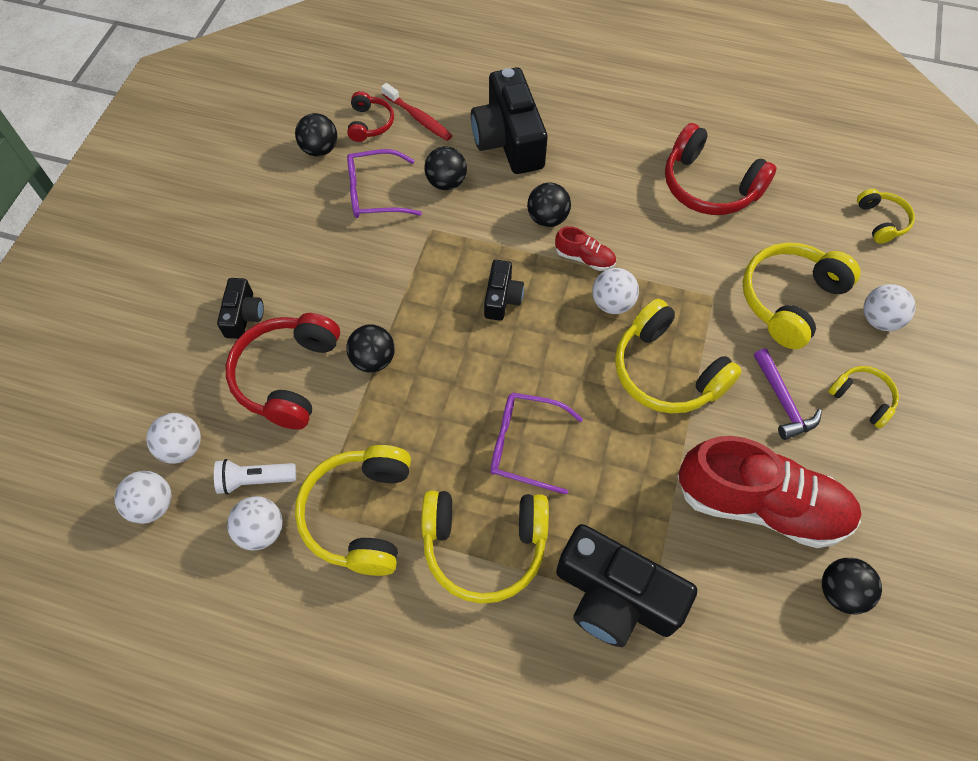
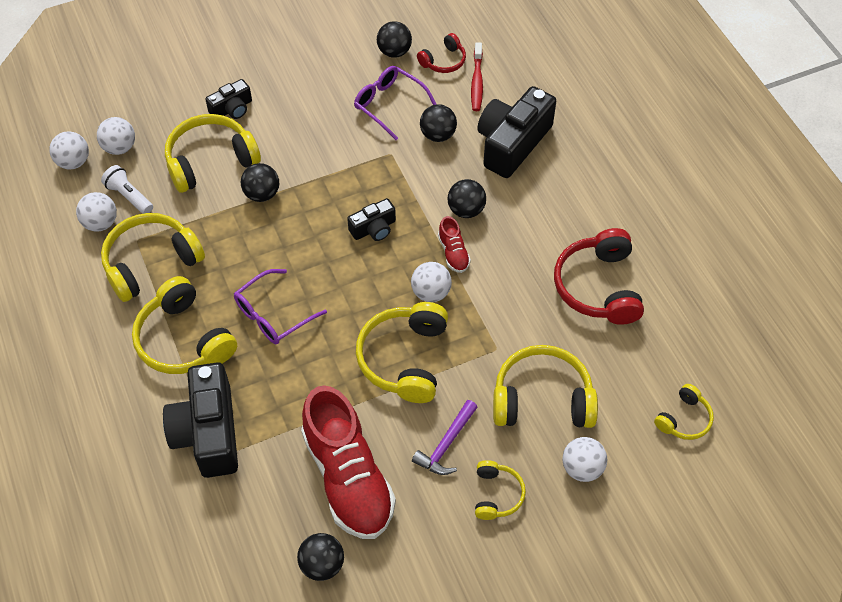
camera: 50 degrees right, 5 degrees down
(287, 376) = (210, 161): red headphones -> yellow headphones
(525, 445) = (273, 315): purple glasses -> purple glasses turned 105 degrees counterclockwise

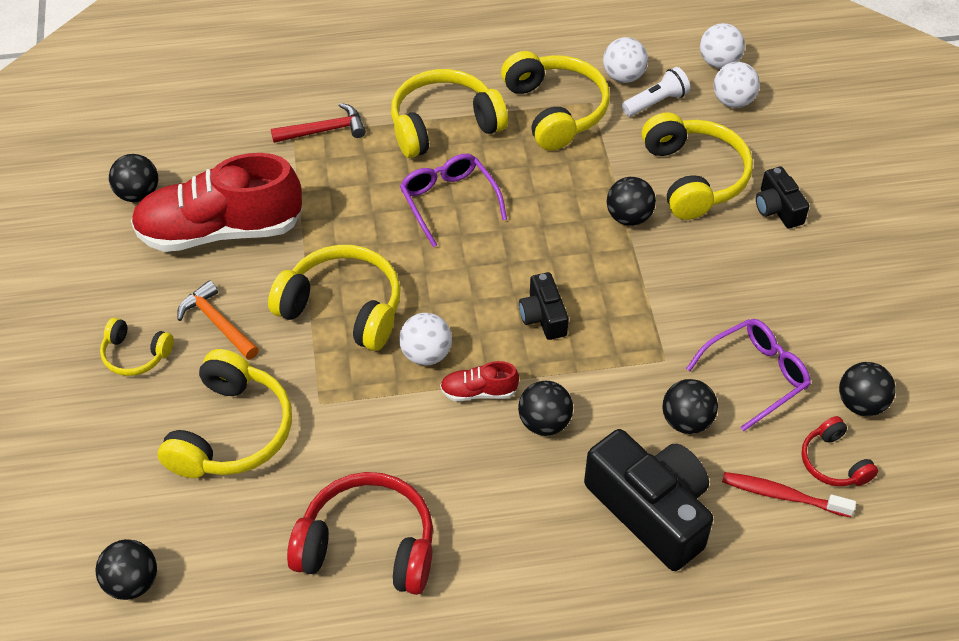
camera: 105 degrees right, 5 degrees down
(208, 432) = (324, 130): black camera -> red hammer
(446, 444) = (217, 323): purple hammer -> orange hammer
(582, 468) = (124, 447): white ball -> none
(684, 419) = (132, 582): yellow headphones -> black ball

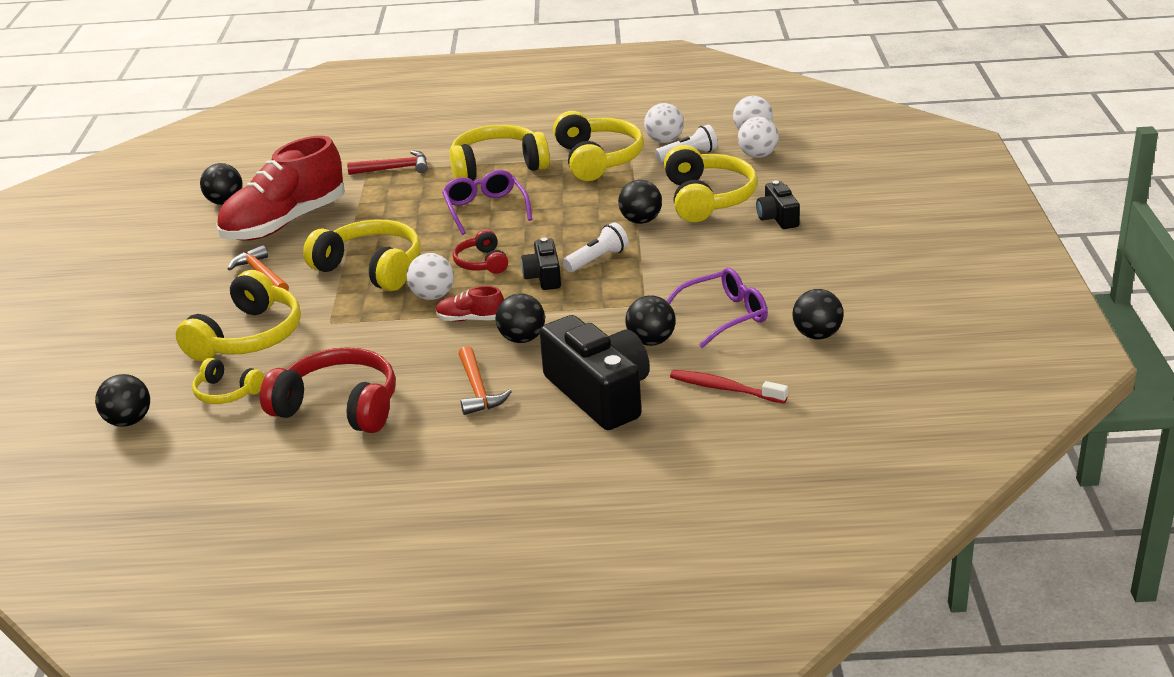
camera: 10 degrees right, 20 degrees down
(135, 355) = (185, 291): yellow headphones -> yellow headphones (226, 392)
(220, 230) = (285, 223): red shoe -> red shoe turned 45 degrees counterclockwise
(516, 509) = (478, 389): none -> orange hammer
(596, 285) = (597, 259): none -> white flashlight
(833, 462) = (779, 370): red headphones -> red headphones (481, 263)

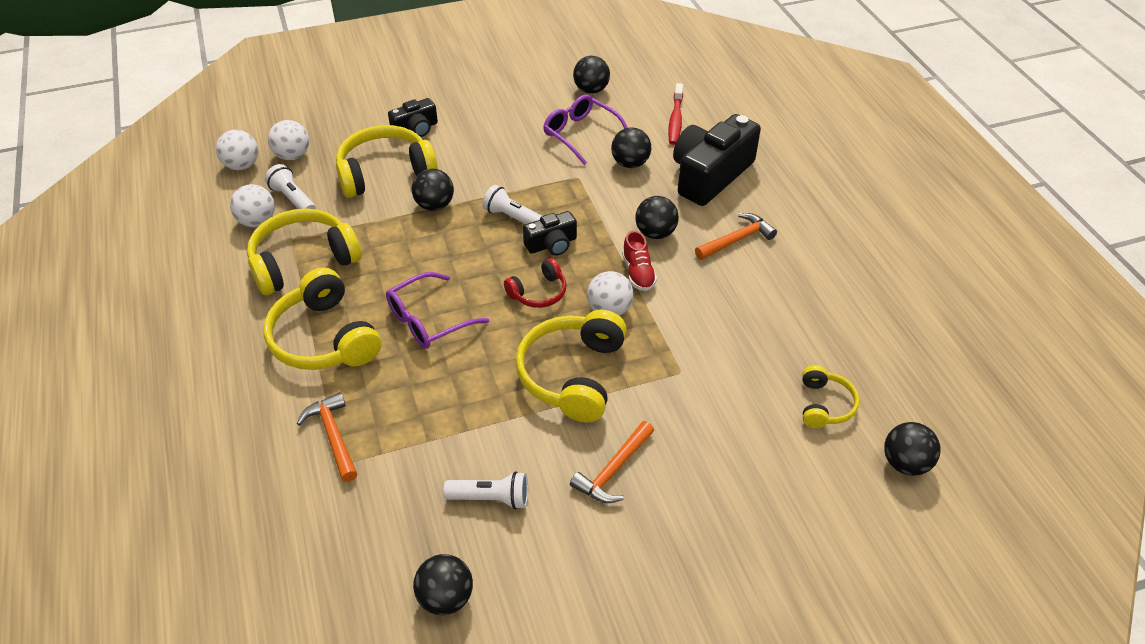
camera: 110 degrees left, 15 degrees up
(248, 337) = (732, 428): yellow headphones -> none
(285, 223) = (491, 498): red shoe -> white flashlight
(339, 406) = (801, 316): red headphones -> none
(394, 169) = (333, 436): red hammer -> orange hammer

